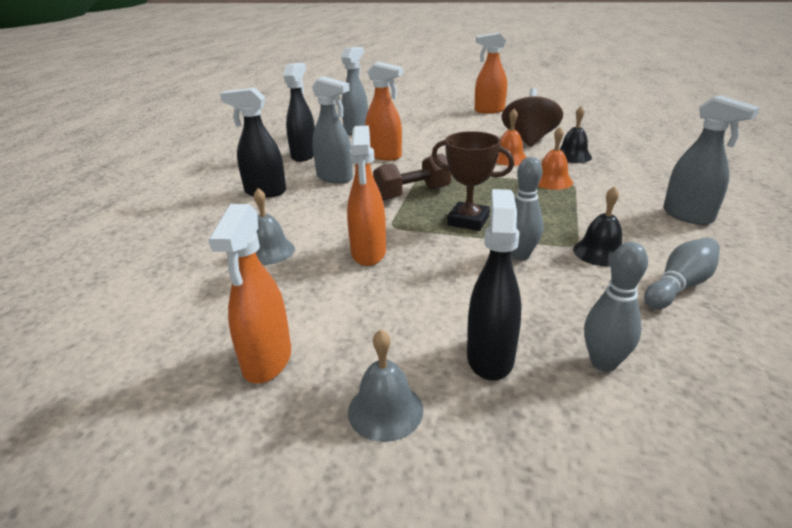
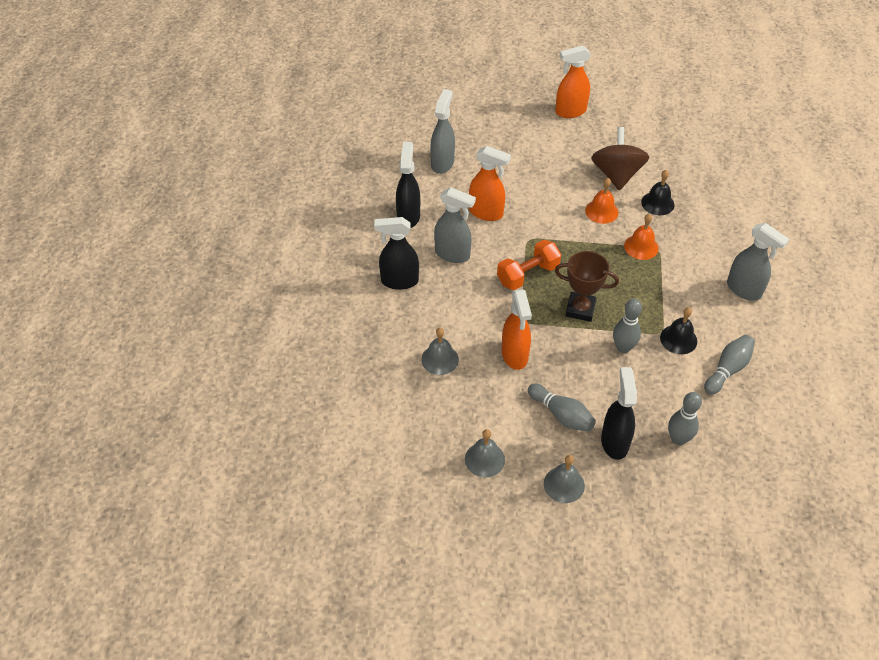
camera: 10 degrees left, 20 degrees up
(267, 361) = (484, 459): orange spray bottle -> grey bell
(412, 194) = (528, 274): brown dumbbell -> orange dumbbell
(412, 317) = (561, 415): none -> grey bowling pin

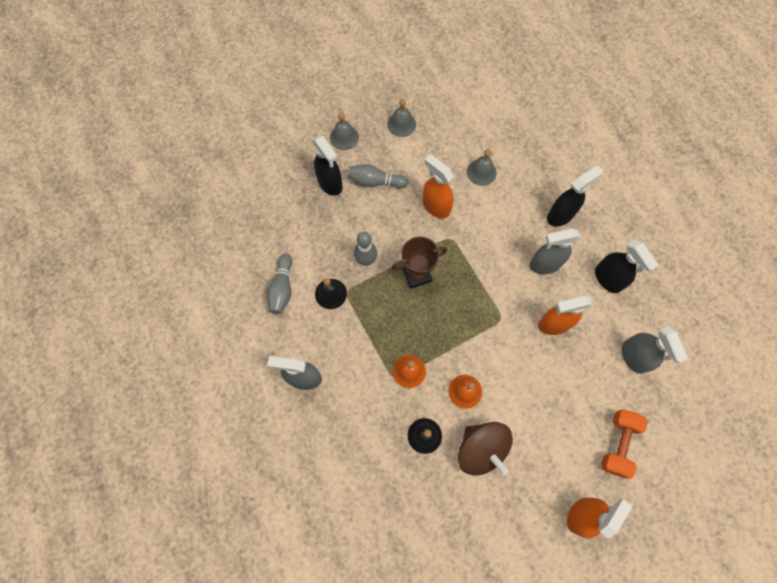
camera: 145 degrees right, 20 degrees up
(528, 274) = (476, 282): orange dumbbell -> orange dumbbell (618, 444)
(678, 439) = (290, 210): grey bowling pin -> none

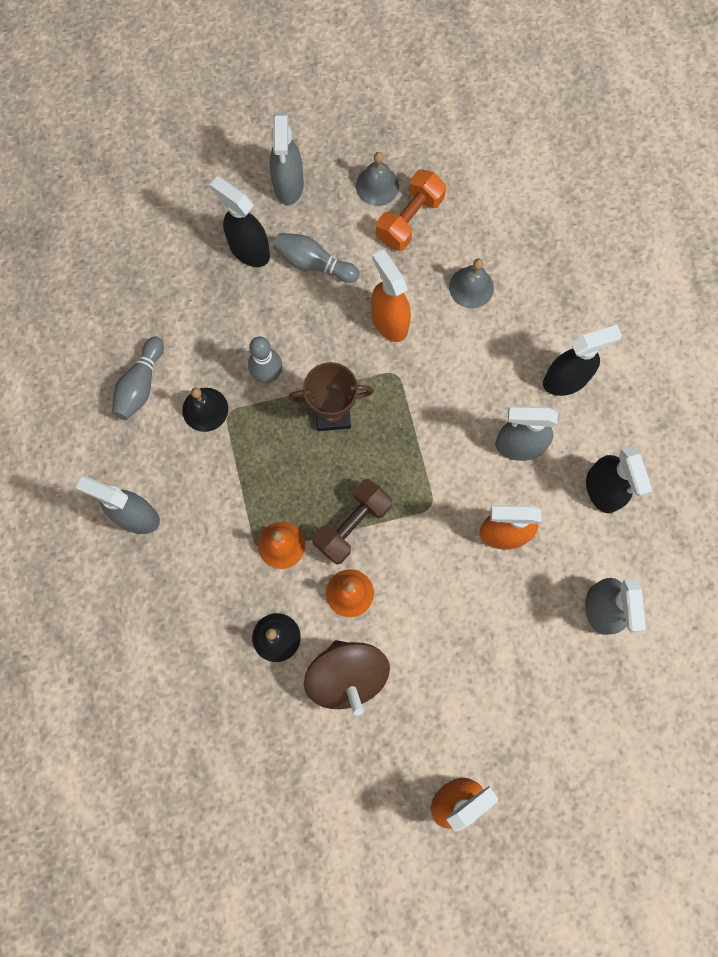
camera: 15 degrees right, 5 degrees up
(330, 183) = (249, 250): black spray bottle -> black spray bottle turned 150 degrees clockwise
(344, 137) = (288, 185): grey bell -> grey spray bottle
(452, 345) = (352, 525): none -> brown dumbbell
(618, 444) = (537, 720): orange dumbbell -> orange dumbbell (409, 219)

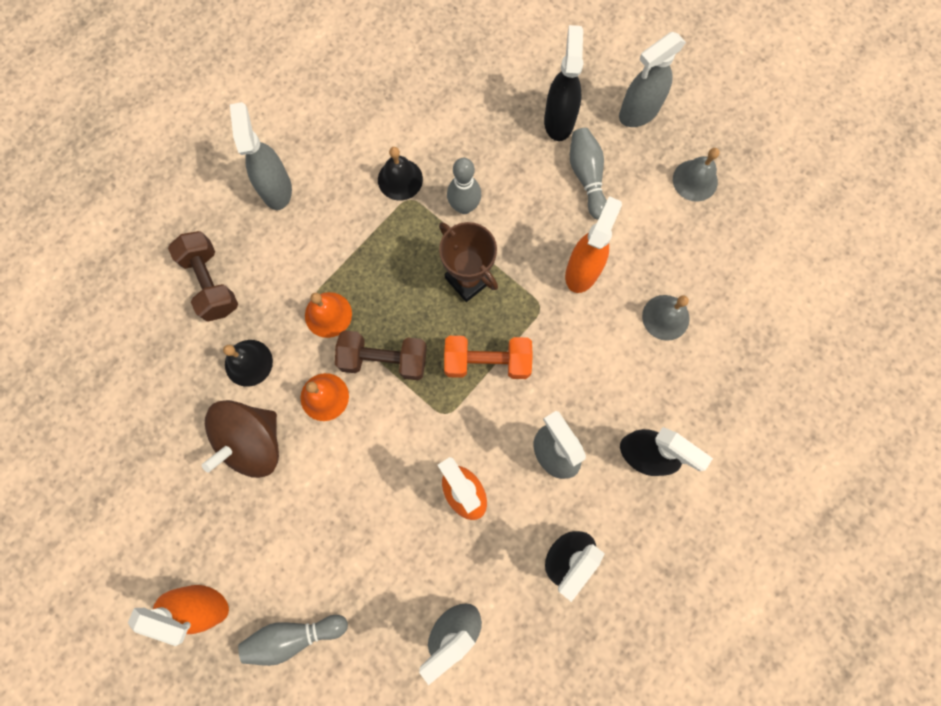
camera: 55 degrees right, 0 degrees up
(140, 385) = (385, 118): grey bowling pin -> grey bowling pin (293, 636)
(181, 625) = (211, 283): none -> brown dumbbell
(409, 219) = (686, 226): orange dumbbell -> orange dumbbell (487, 362)

